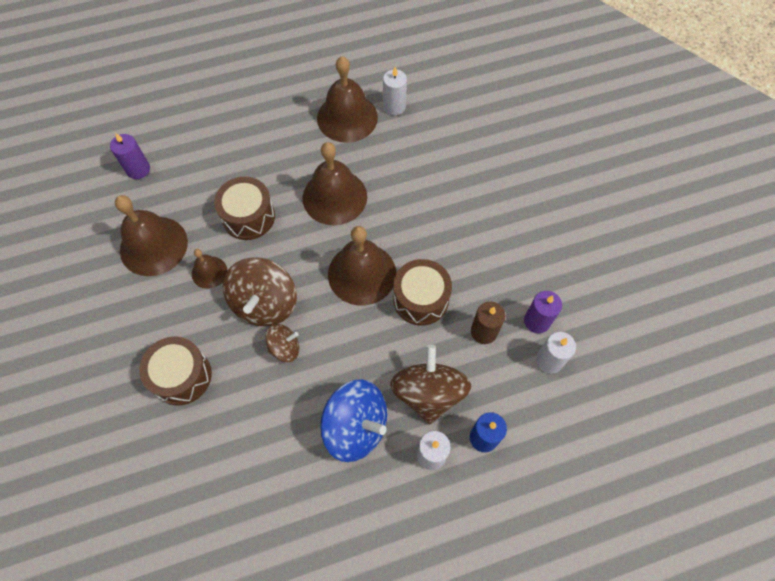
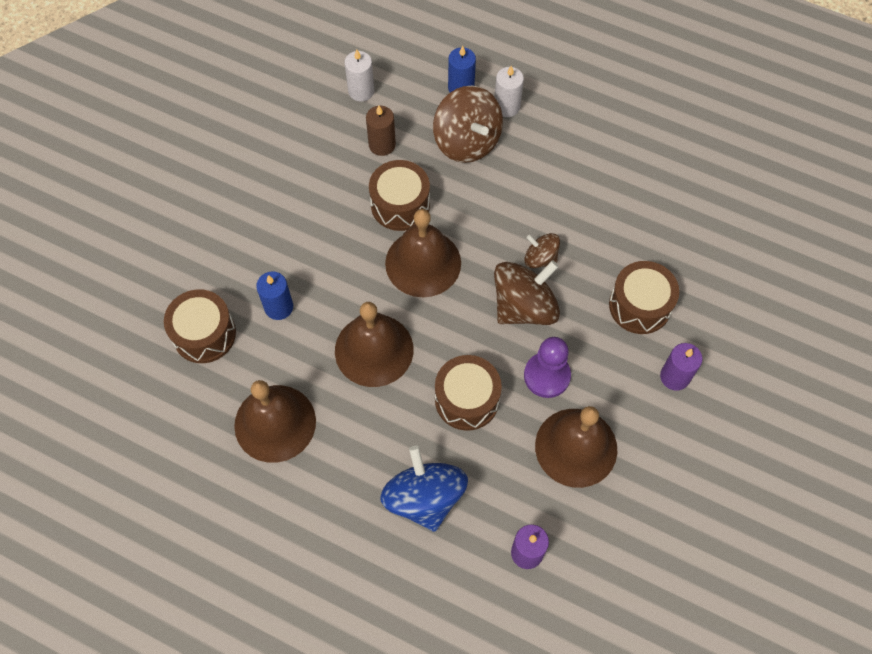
camera: 135 degrees left, 0 degrees up
(209, 272) = (547, 376): brown bell -> purple pawn
(356, 427) = (540, 163): blue spinning top -> blue spinning top (424, 498)
(394, 106) = (220, 393): white candle -> none
(418, 172) = (279, 307): none -> blue candle
(428, 393) = (467, 141): brown spinning top -> brown spinning top turned 75 degrees counterclockwise
(441, 125) = (204, 334): none -> brown drum
(537, 321) = (336, 119): purple candle -> purple candle (674, 377)

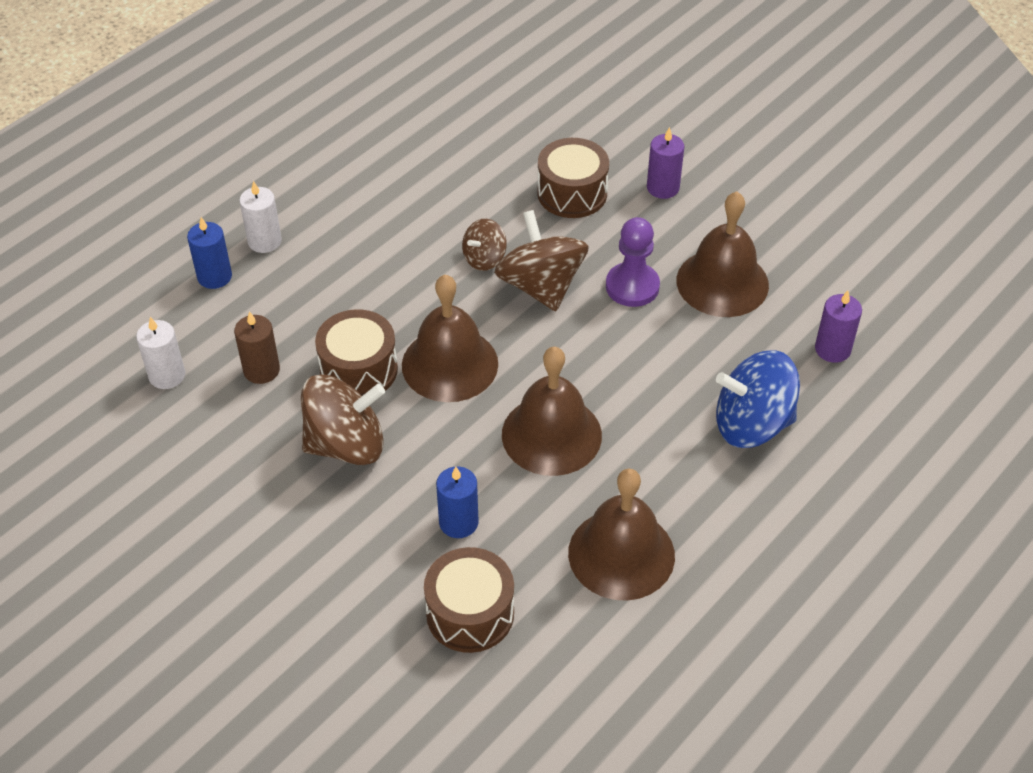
camera: 75 degrees left, 15 degrees down
(467, 141) = (296, 288): brown spinning top -> brown spinning top (346, 444)
(467, 399) = (641, 361): brown drum -> none

